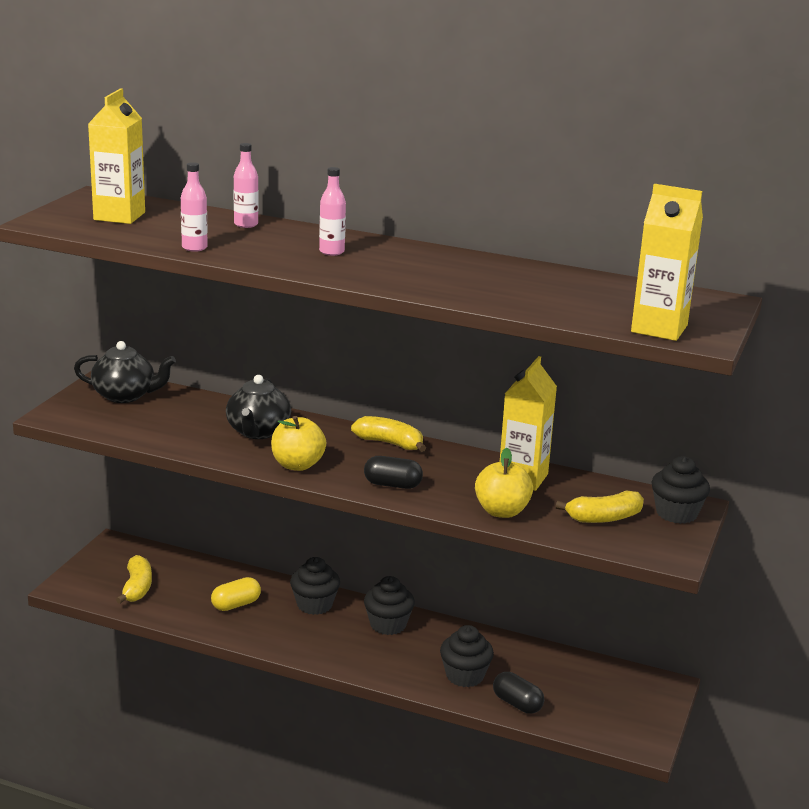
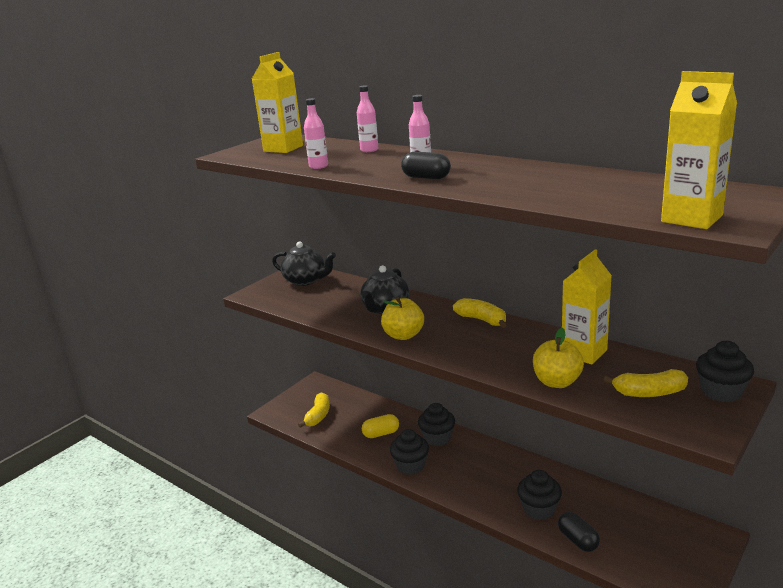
camera: 20 degrees right, 0 degrees up
(388, 625) = (488, 459): black cupcake -> black cupcake (410, 466)
(392, 485) = (471, 354): black capsule -> black capsule (426, 177)

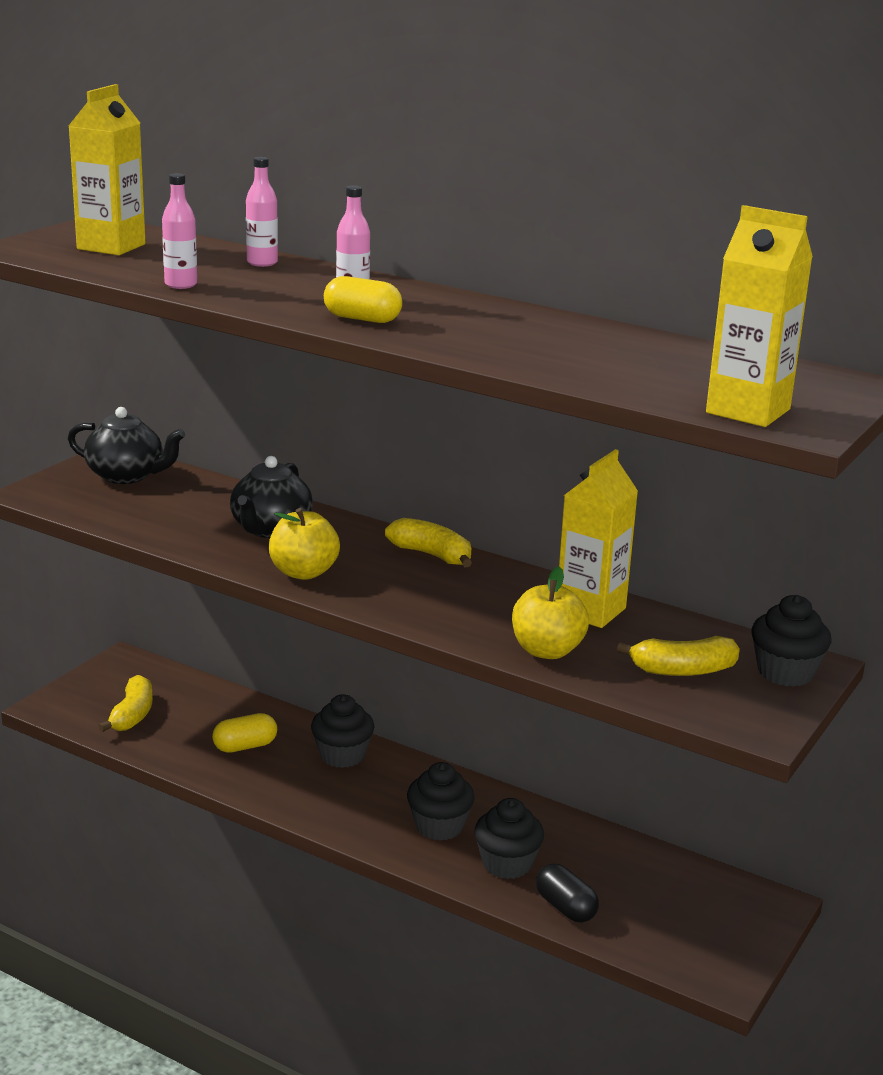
camera: 10 degrees left, 0 degrees up
(410, 466) = (297, 797): black cupcake -> black cupcake (439, 826)
(426, 177) = (362, 319): black capsule -> yellow capsule

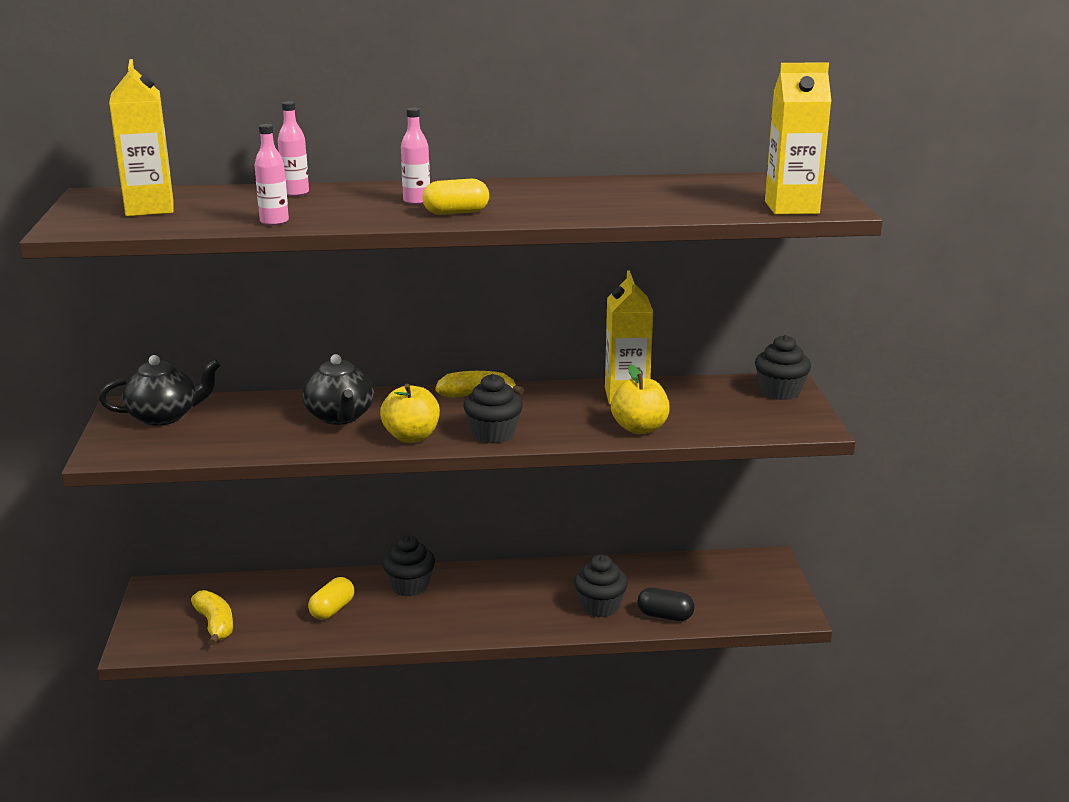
camera: 35 degrees left, 0 degrees up
(439, 826) = (531, 603): black cupcake -> black cupcake (493, 434)
(683, 670) = (728, 411): yellow banana -> none

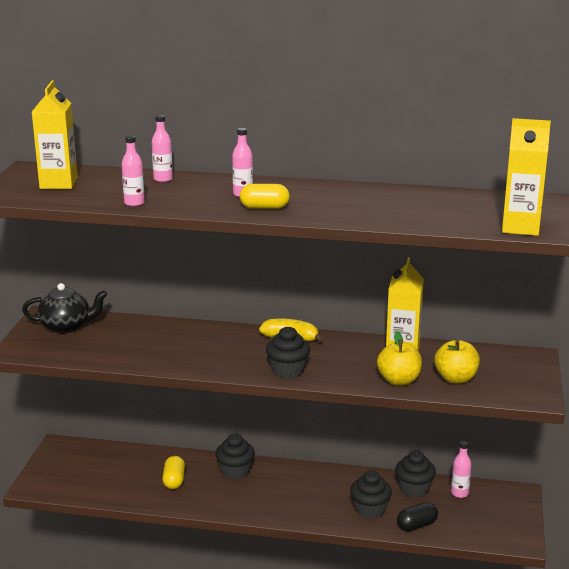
camera: 15 degrees right, 0 degrees up
(215, 625) = (90, 479): yellow banana -> none
(332, 609) = (174, 480): yellow capsule -> yellow capsule turned 45 degrees counterclockwise
(340, 417) = (185, 342): black teapot -> none
(411, 437) = (228, 365): yellow apple -> yellow apple (455, 378)
(665, 616) = (417, 525): black capsule -> black capsule turned 60 degrees counterclockwise
(700, 570) = (459, 493): none -> pink bottle
(780, 391) = (525, 364): black cupcake -> black cupcake (414, 489)

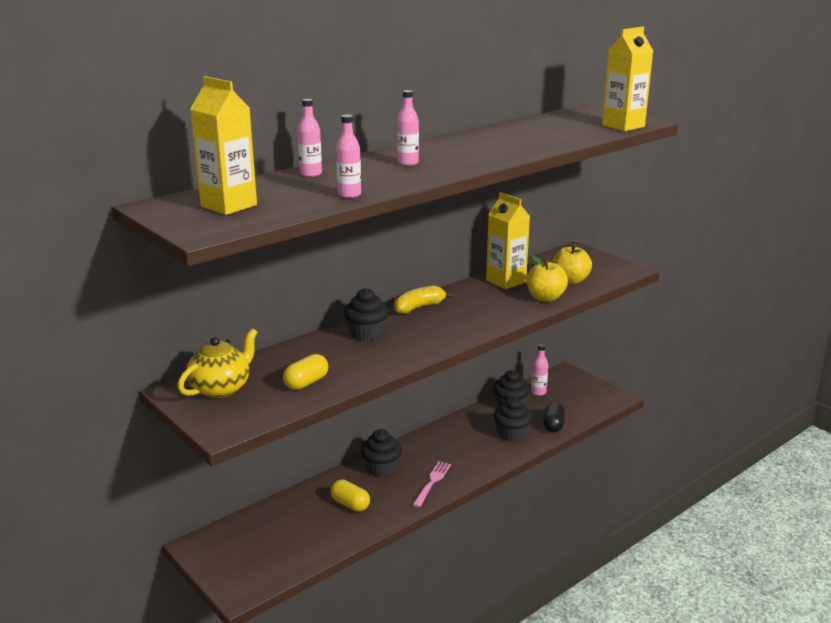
camera: 50 degrees left, 0 degrees up
(67, 326) = (221, 388): black teapot -> yellow teapot
(247, 503) = (432, 482): none -> pink fork
(264, 207) = (452, 165): yellow capsule -> yellow capsule (306, 383)
(288, 370) = (469, 327): black cupcake -> black cupcake (366, 334)

